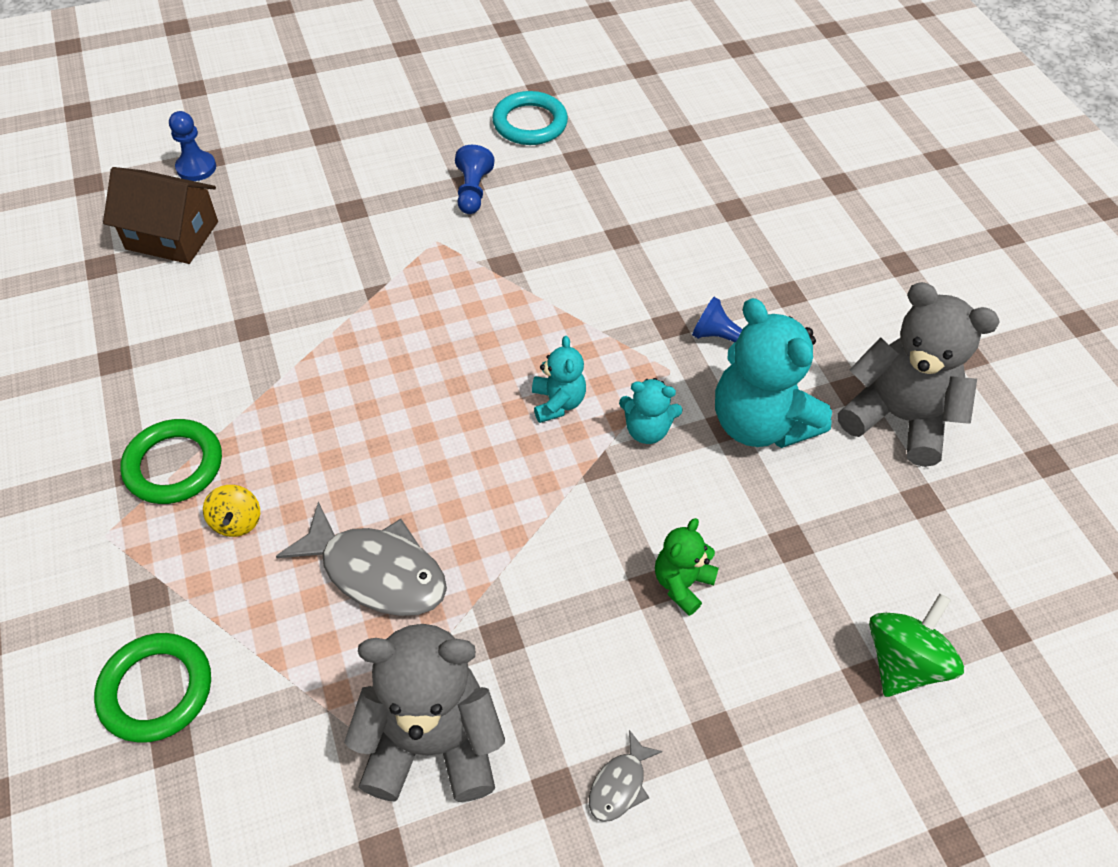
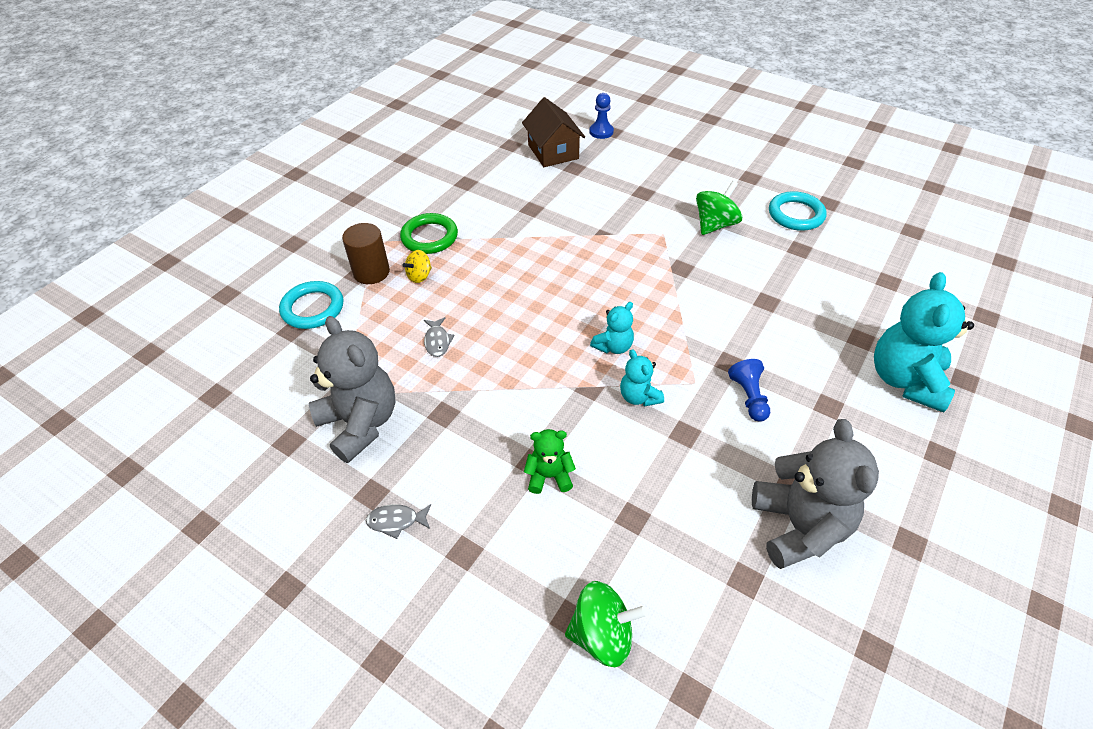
camera: 55 degrees right, 5 degrees down
(156, 690) = (313, 308): green ring -> turquoise ring
(164, 574) = (371, 272): none -> brown cylinder
(376, 571) = (437, 341): grey fish -> grey fish, size x0.49
(473, 191) = (715, 225): blue pawn -> green spinning top
(759, 423) = (705, 449): turquoise teddy bear -> turquoise teddy bear (905, 380)

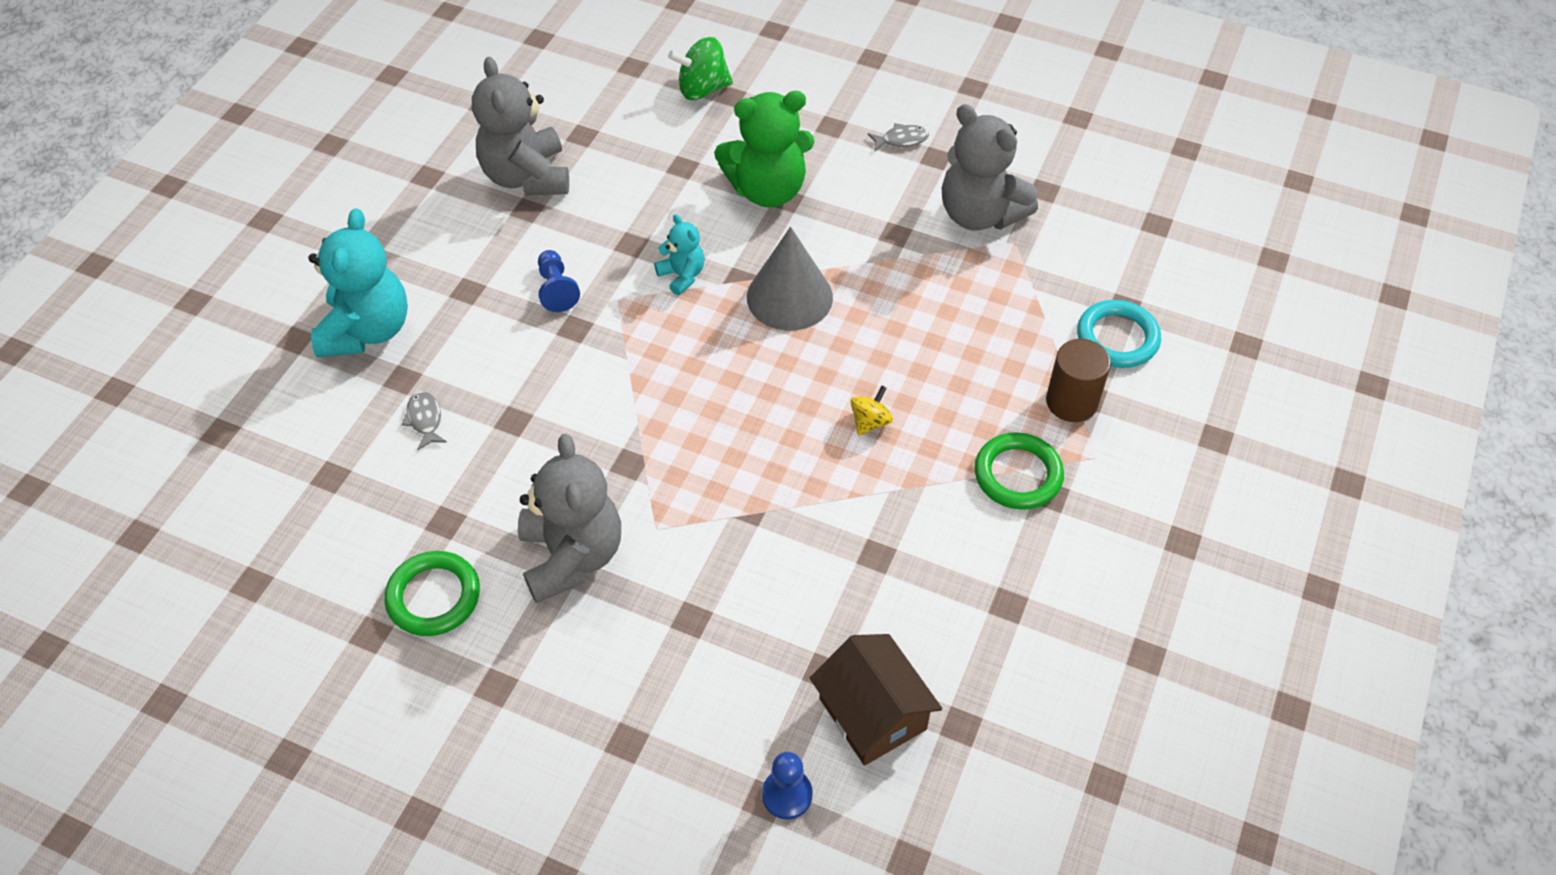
camera: 170 degrees right, 5 degrees up
(419, 276) = (1001, 403): yellow spinning top -> yellow spinning top (870, 422)
(437, 341) = (936, 313): grey fish -> grey fish (425, 420)
(549, 476) = (767, 190): green teddy bear -> green teddy bear, size x1.96
(550, 367) = (789, 297): none -> grey cone
(613, 346) = (716, 332): turquoise teddy bear -> none
(715, 225) = (572, 556): green spinning top -> grey teddy bear
(796, 214) = (434, 597): turquoise ring -> green ring

